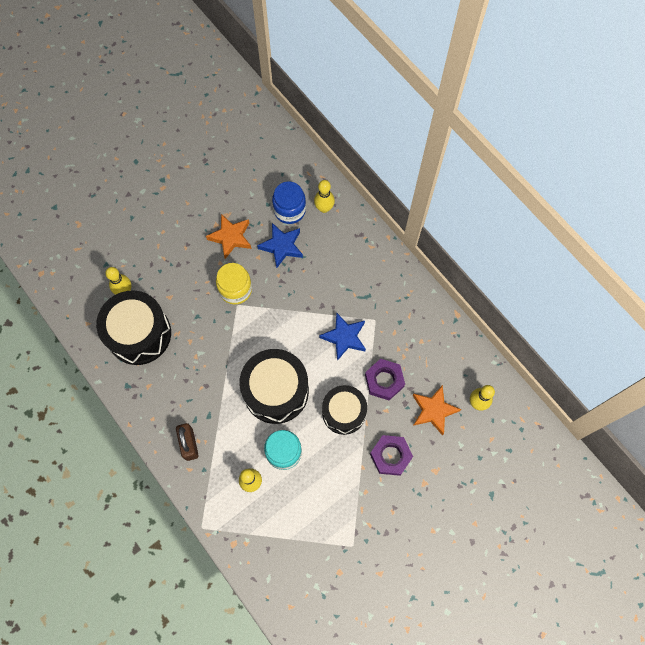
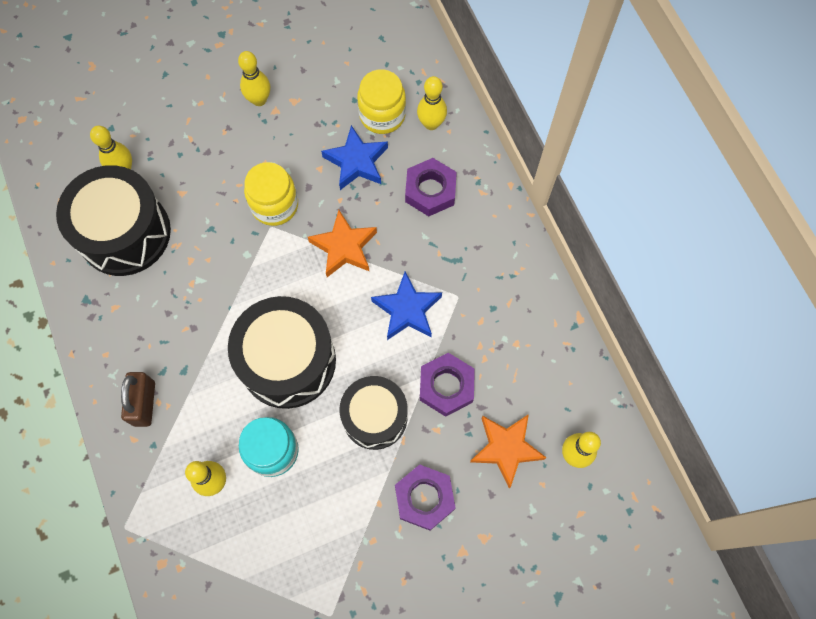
camera: 15 degrees right, 0 degrees up
(203, 220) = (259, 100): none -> yellow bowling pin
(231, 237) = (290, 132): orange star -> orange star (344, 247)
(289, 210) = (382, 115): blue jar -> yellow jar
(336, 254) = (430, 190): none -> purple nut

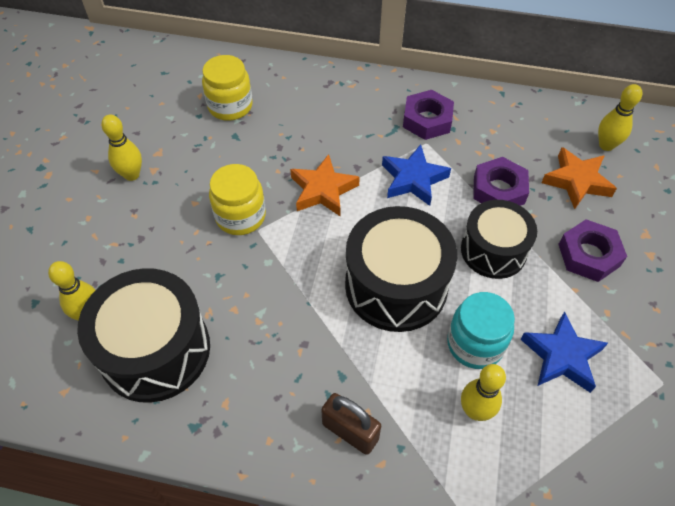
camera: 55 degrees left, 15 degrees down
(356, 162) = (254, 142): blue star -> blue star (562, 356)
(430, 190) = (323, 112): purple nut -> purple nut (427, 120)
(431, 124) = (267, 83): yellow bowling pin -> none

